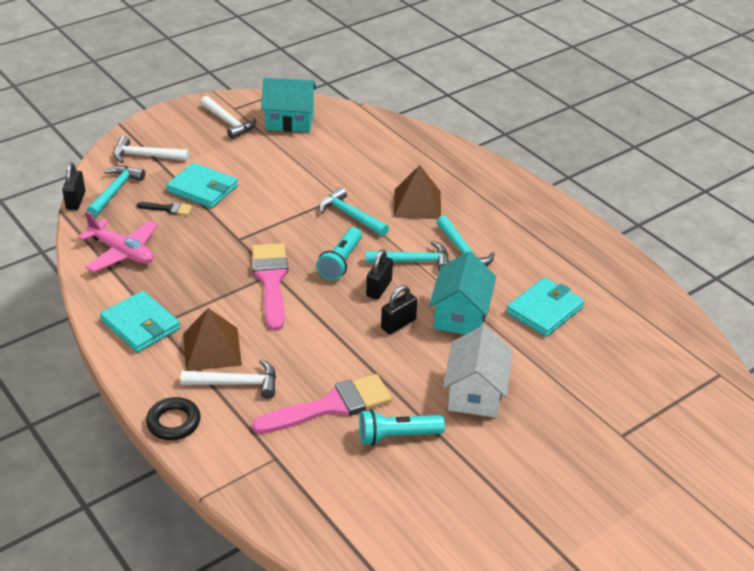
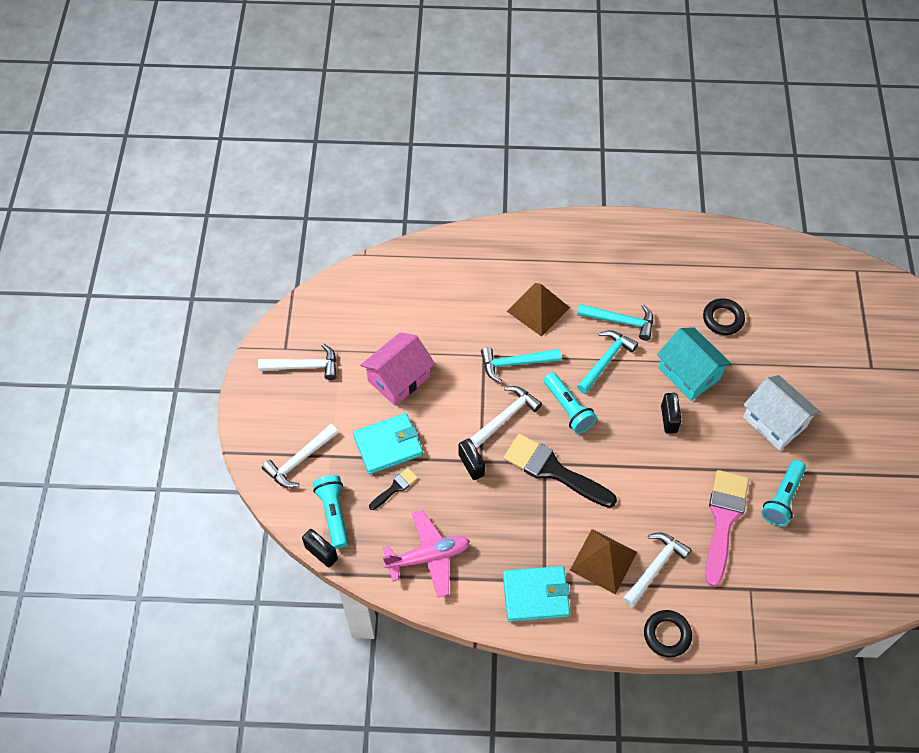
camera: 50 degrees left, 20 degrees up
(115, 191) = (333, 513): turquoise hammer -> turquoise flashlight
(268, 167) = (399, 378): none -> pink house
(271, 281) = (553, 470): pink brush -> black brush
(289, 121) = (344, 320): turquoise house -> none
(295, 233) = (506, 416): none -> white hammer
(379, 288) = (619, 404): black padlock -> black padlock (471, 465)
(544, 310) = (723, 319): turquoise wallet -> black ring

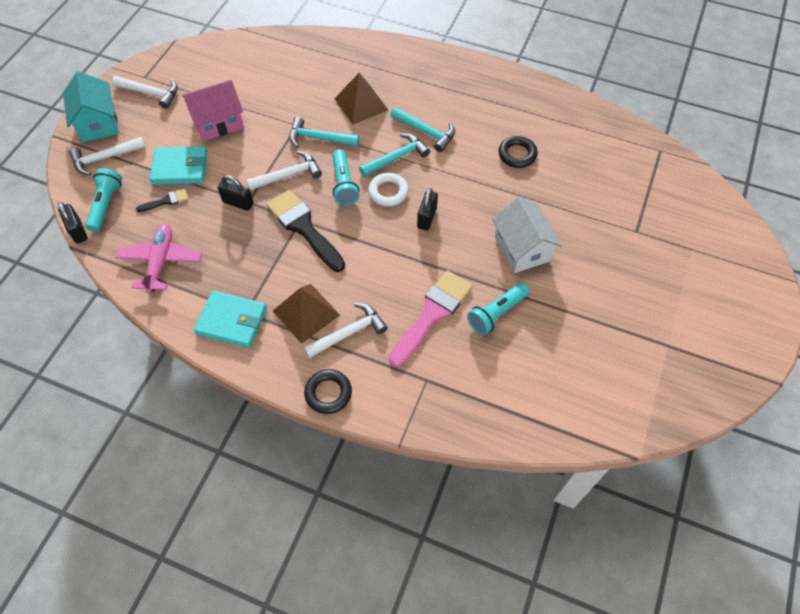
camera: 20 degrees right, 0 degrees up
(428, 557) = (161, 261): pink plane -> pink plane turned 90 degrees counterclockwise
(471, 465) = (238, 203): black padlock -> black padlock turned 60 degrees counterclockwise
(617, 403) = (388, 192): none -> white ring
(689, 373) = (464, 188): turquoise house -> turquoise house (98, 123)

